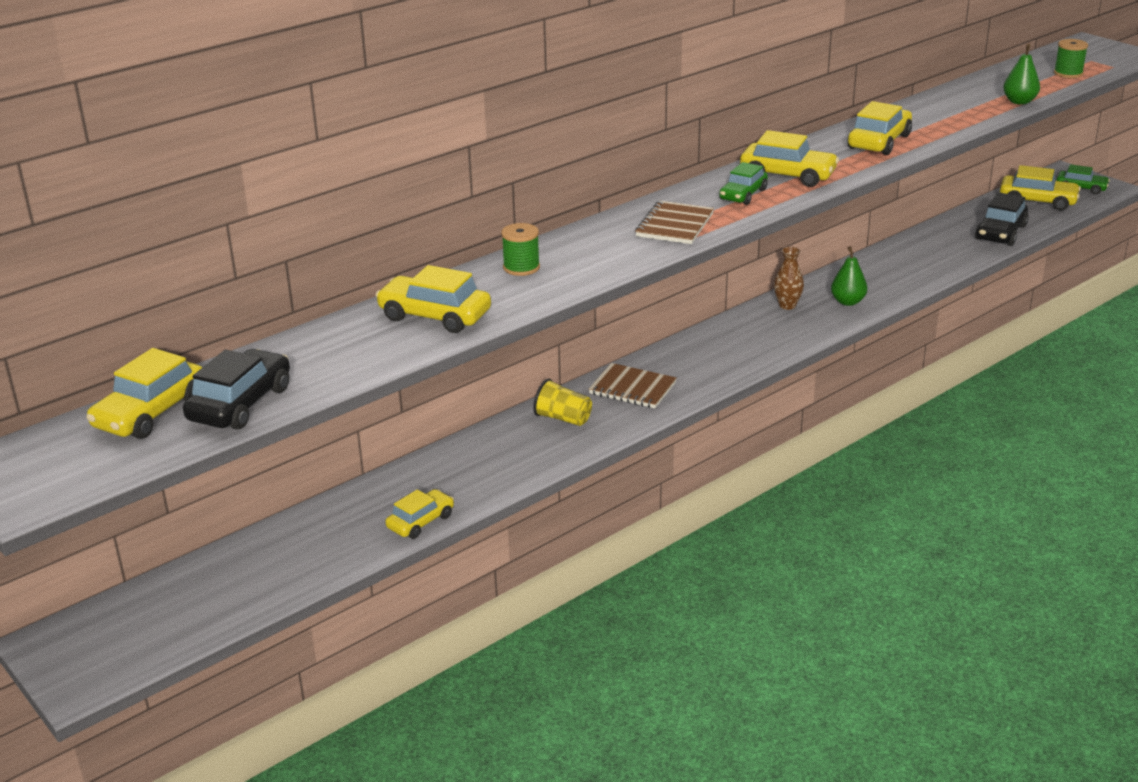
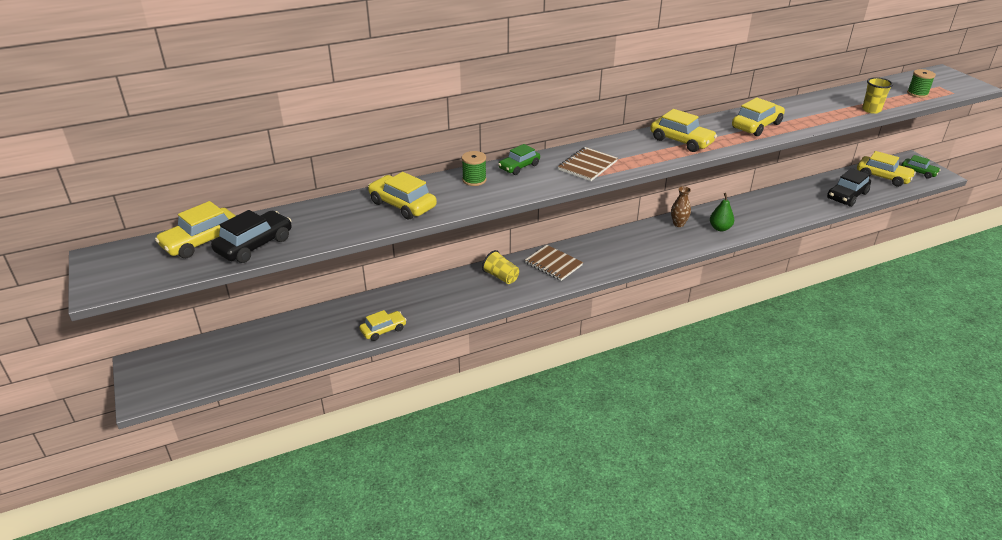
camera: 15 degrees right, 5 degrees up
(743, 194) = (644, 150): green car -> green car (519, 167)
(1019, 102) = (871, 110): green pear -> yellow cup

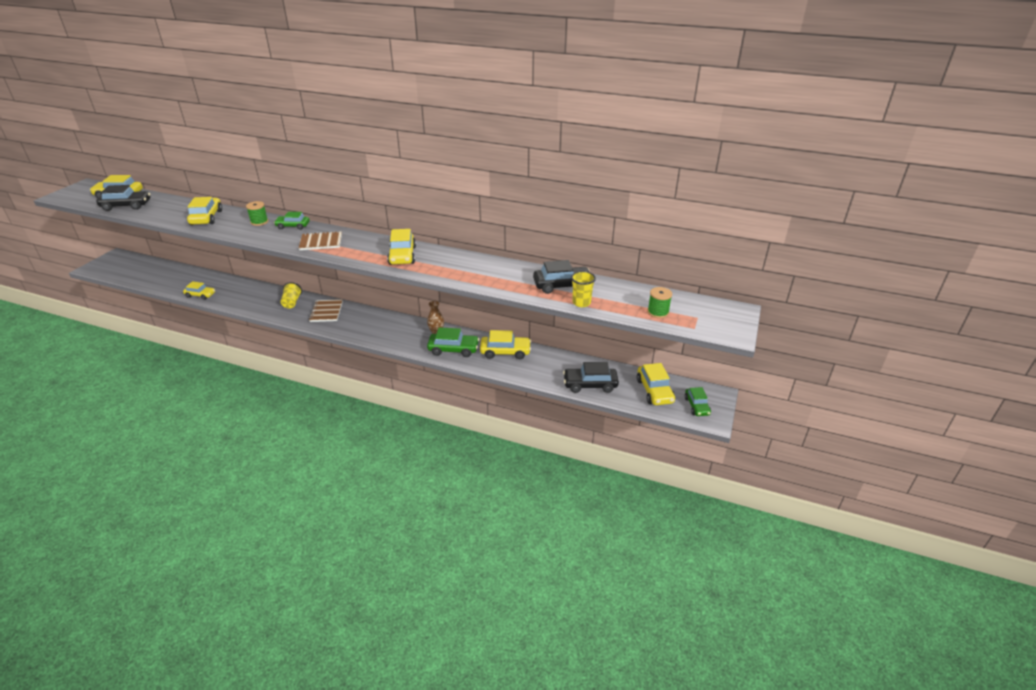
camera: 45 degrees right, 0 degrees up
(720, 228) = (453, 349): green pear -> green car
(756, 126) = (471, 270): yellow car -> yellow car (505, 352)
(832, 105) = (562, 285): none -> black car

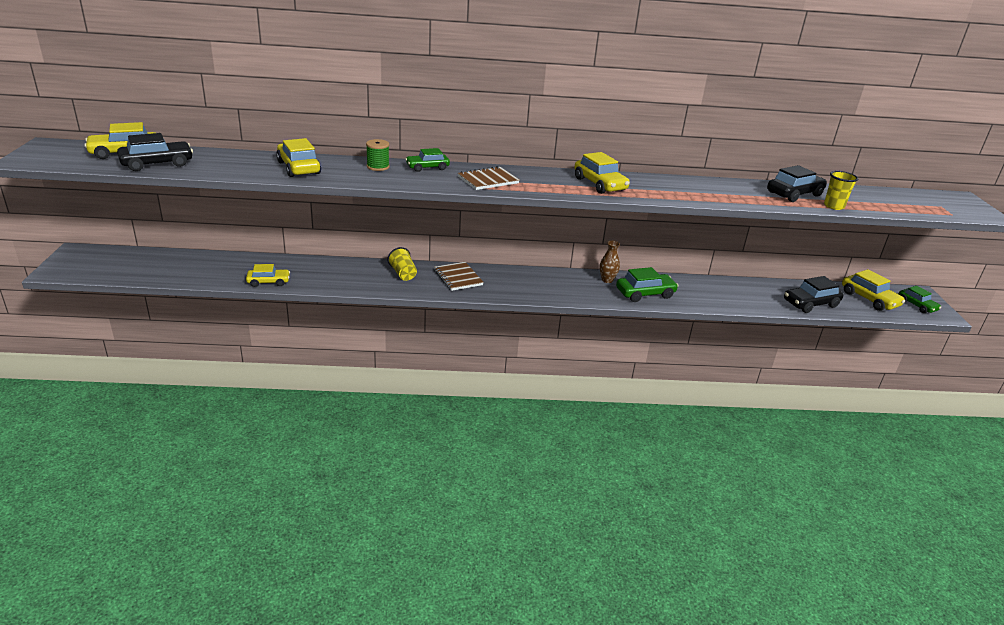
camera: 25 degrees left, 5 degrees down
(505, 352) = (698, 288): yellow car -> none
(658, 312) = (906, 206): green spool -> none

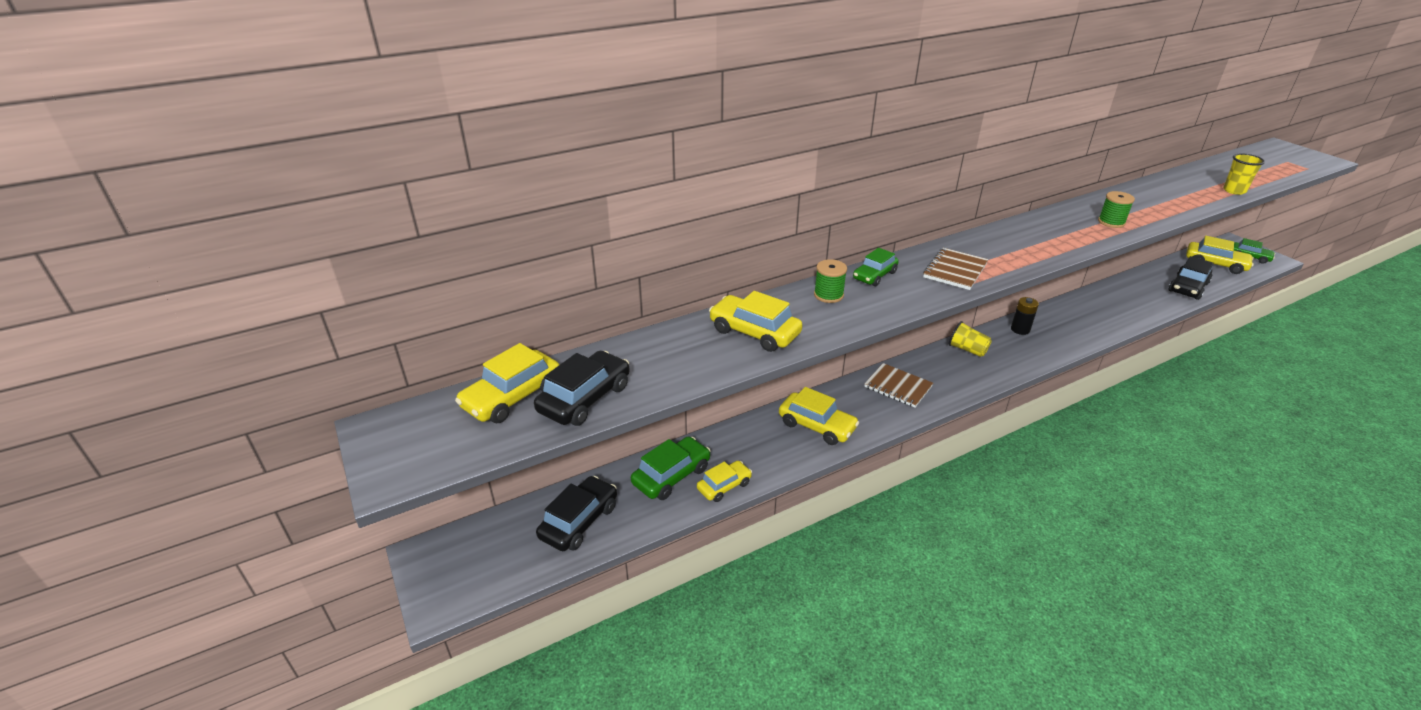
camera: 25 degrees left, 5 degrees up
(403, 274) = (842, 406): yellow cup -> yellow cup (967, 349)
(600, 184) = (1047, 235): yellow car -> yellow car (817, 426)
(607, 280) = (1020, 329): brown vase -> black battery
(645, 294) = (1068, 332): green car -> green car (671, 476)
(671, 192) = (1111, 222): none -> green spool
(794, 194) = (1188, 187): black car -> black car (579, 521)

